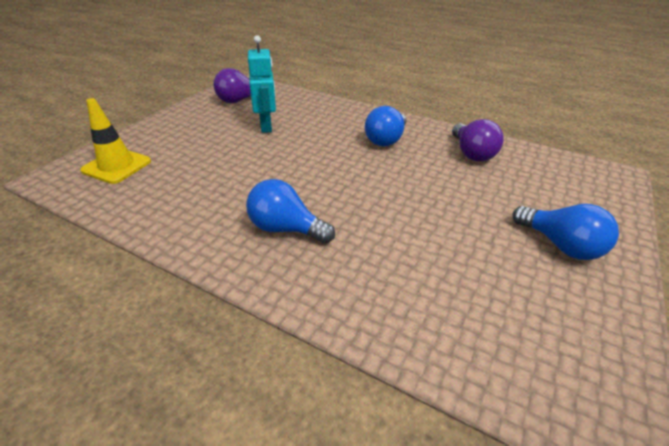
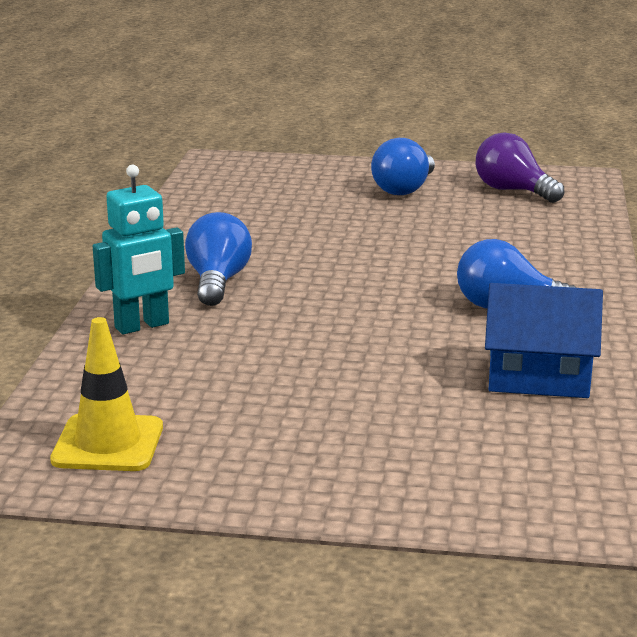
camera: 70 degrees right, 15 degrees down
(117, 166) = (265, 178): yellow traffic cone -> yellow traffic cone (108, 444)
(266, 126) = (450, 223): turquoise robot -> turquoise robot (142, 326)
(471, 153) = (538, 377): purple light bulb -> blue house
(560, 245) = (318, 454): blue light bulb -> blue light bulb (404, 189)

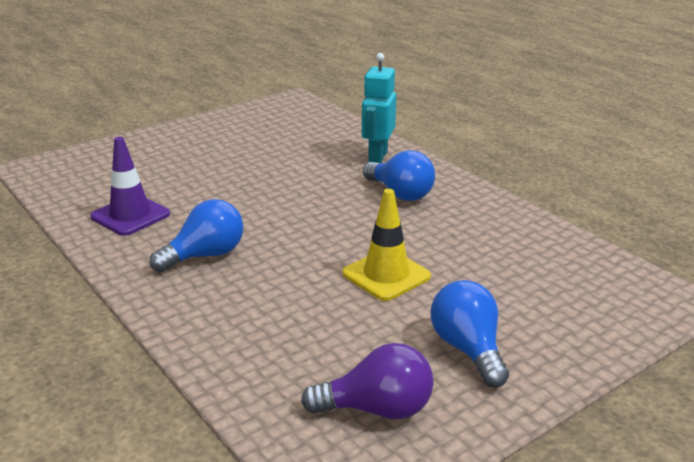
camera: 135 degrees right, 5 degrees up
(108, 444) = (282, 117): yellow traffic cone -> yellow traffic cone (386, 275)
(538, 377) = (130, 215): blue house -> purple traffic cone

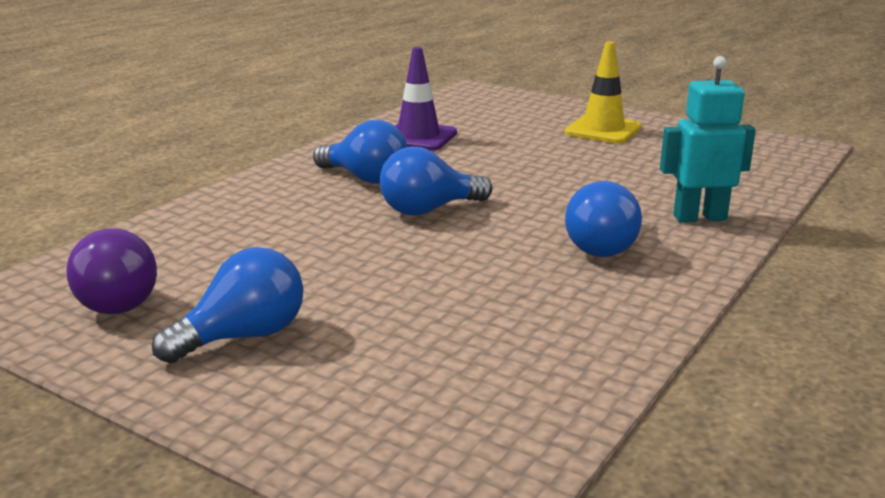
camera: 70 degrees right, 5 degrees down
(295, 240) = (428, 210): none -> blue light bulb
(386, 275) = (385, 267): yellow traffic cone -> yellow traffic cone (603, 130)

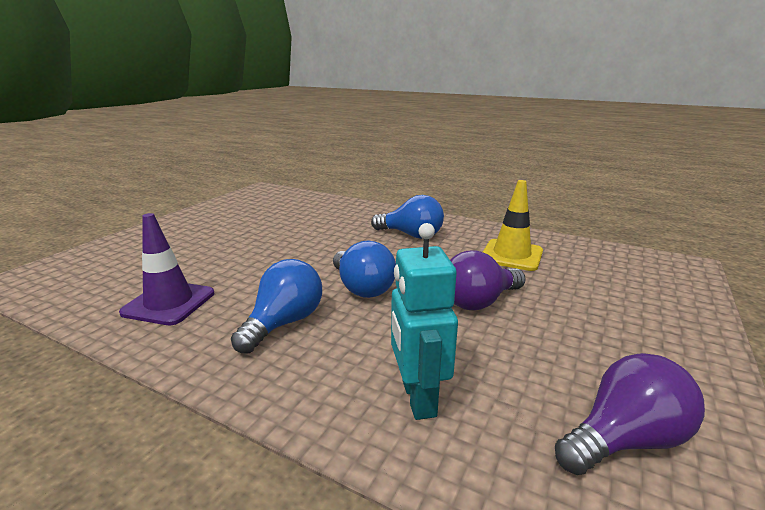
camera: 95 degrees left, 0 degrees up
(243, 337) = (614, 344): blue light bulb -> none
(375, 271) = (479, 302): none -> purple light bulb
(603, 130) = (200, 230): yellow traffic cone -> yellow traffic cone (511, 255)
(699, 217) = (366, 214): turquoise robot -> turquoise robot (417, 398)

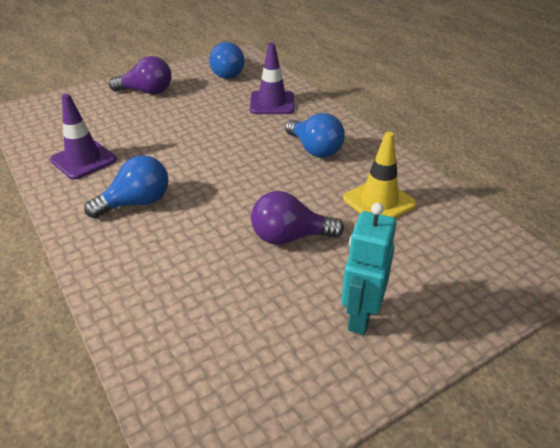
camera: 30 degrees right, 15 degrees up
(331, 214) = (272, 103): none -> purple traffic cone
(362, 288) = (216, 192): blue light bulb -> blue light bulb (228, 73)
(417, 398) = (160, 291): turquoise robot -> turquoise robot (360, 317)
(624, 440) = (253, 377): purple light bulb -> purple light bulb (147, 92)

